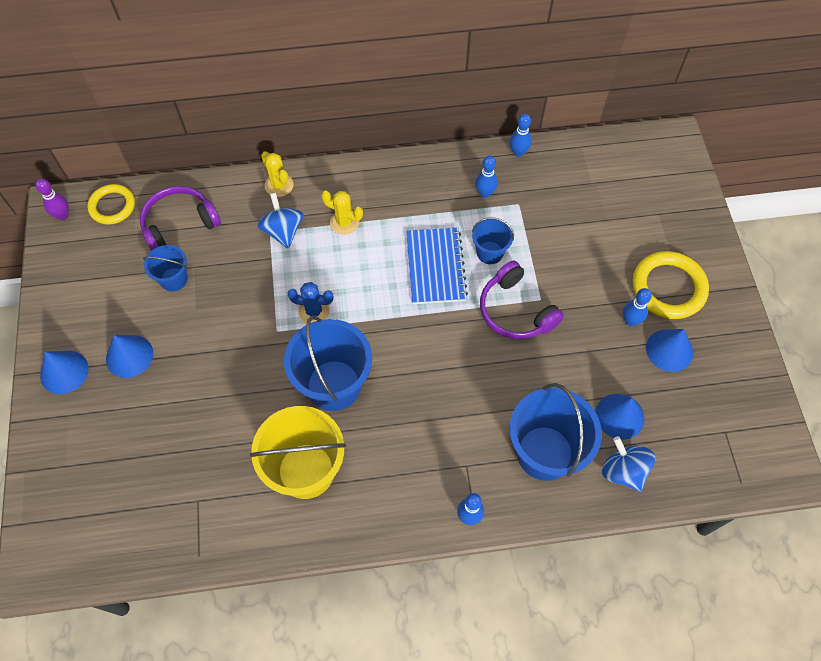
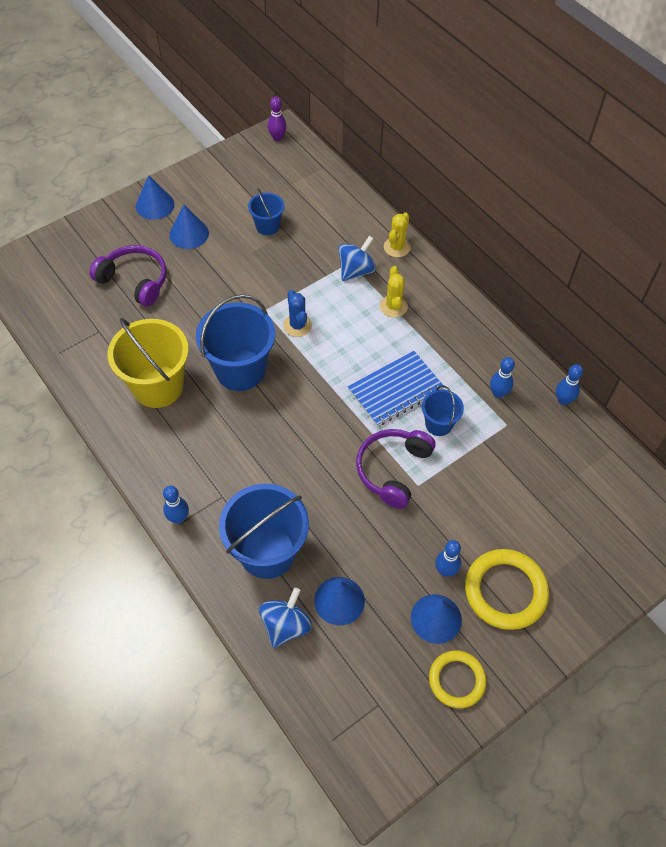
camera: 60 degrees right, 5 degrees down
(112, 206) = (304, 160): yellow ring -> yellow ring (456, 680)
(179, 224) = (317, 205): purple headphones -> purple headphones (135, 280)

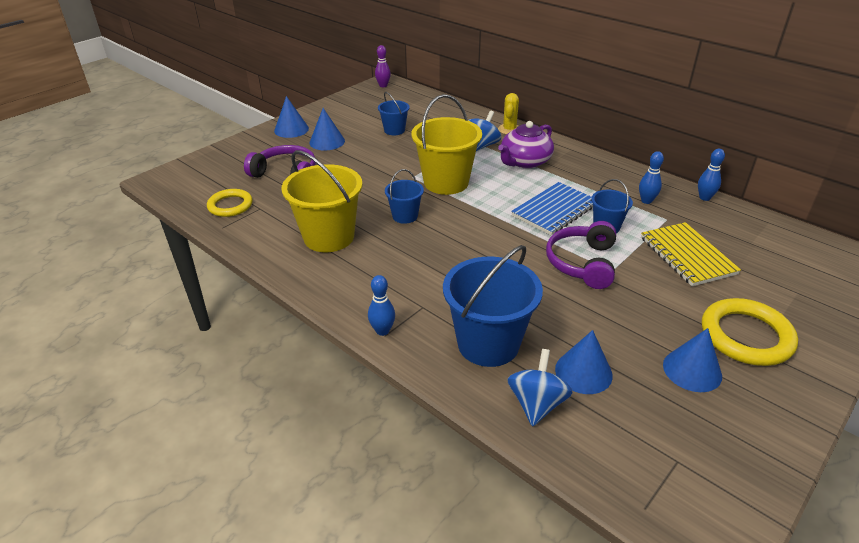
camera: 10 degrees left, 20 degrees down
(240, 370) = (405, 216): blue bucket -> blue bucket, size x0.53
(297, 325) = (446, 182): blue cactus -> yellow bucket
(393, 306) = (524, 161): yellow cactus -> purple teapot
(445, 570) = (677, 329): blue bowling pin -> none
(456, 680) = (747, 421): yellow ring -> yellow ring (230, 205)
(502, 480) = (687, 256): none -> yellow notebook

